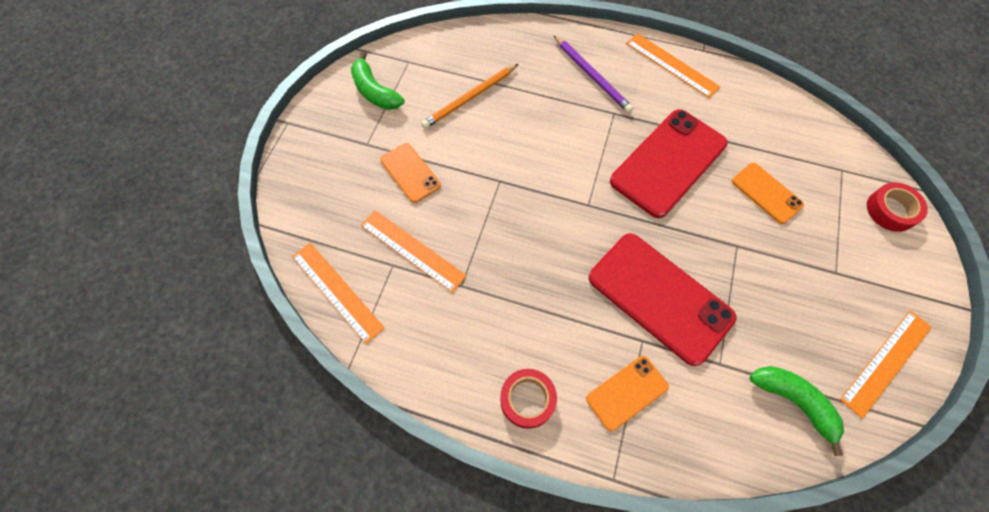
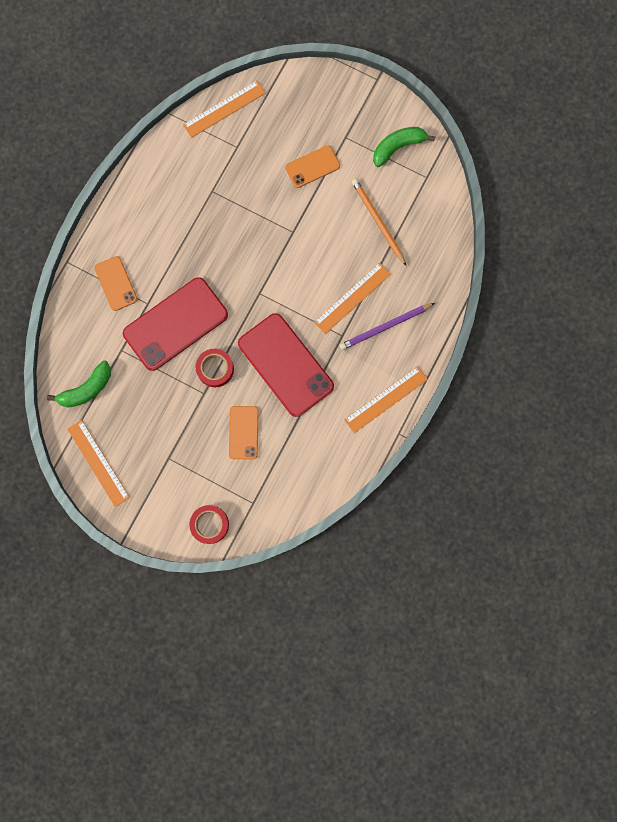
camera: 100 degrees right, 15 degrees up
(412, 250) = (246, 161): orange ruler -> orange ruler (352, 298)
(527, 399) = (125, 220): red tape -> red tape (215, 369)
(766, 193) = (243, 432): orange phone -> orange phone turned 60 degrees counterclockwise

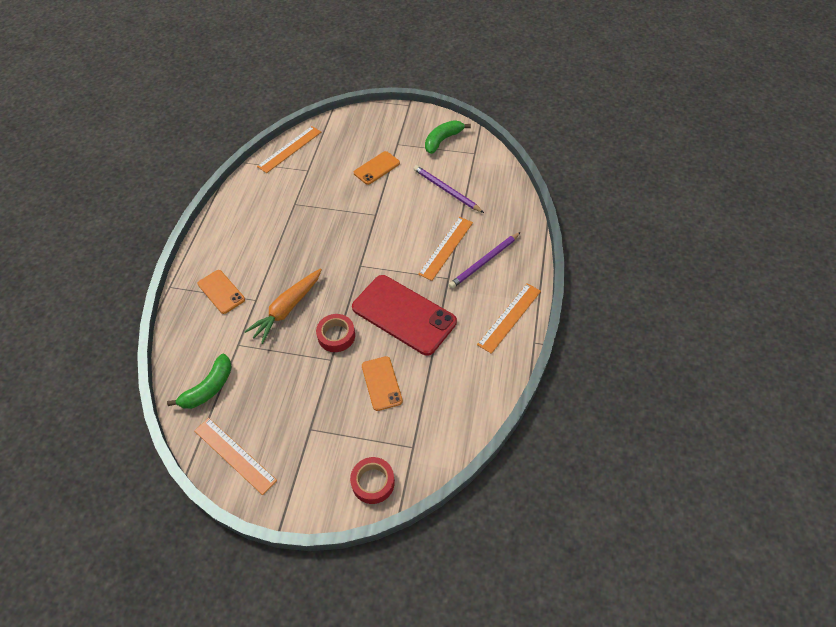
camera: 15 degrees left, 25 degrees down
(175, 324) = (287, 309): red phone -> orange carrot
(378, 221) = (446, 190): orange pencil -> purple pencil

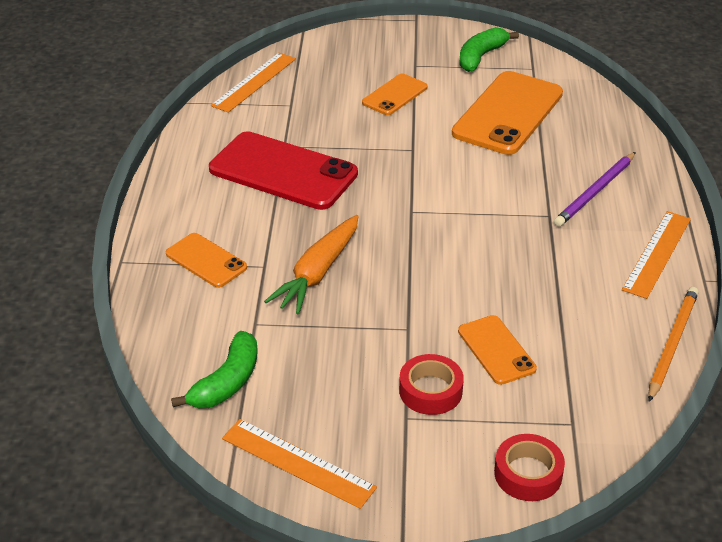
camera: 10 degrees left, 15 degrees down
(336, 336) = (406, 299): red tape -> red tape (430, 391)
(403, 315) = (499, 264): red phone -> red phone (283, 171)
(446, 190) = (508, 113): purple pencil -> orange phone
(446, 248) = (532, 180): orange ruler -> none
(496, 392) = (672, 344): none -> orange pencil

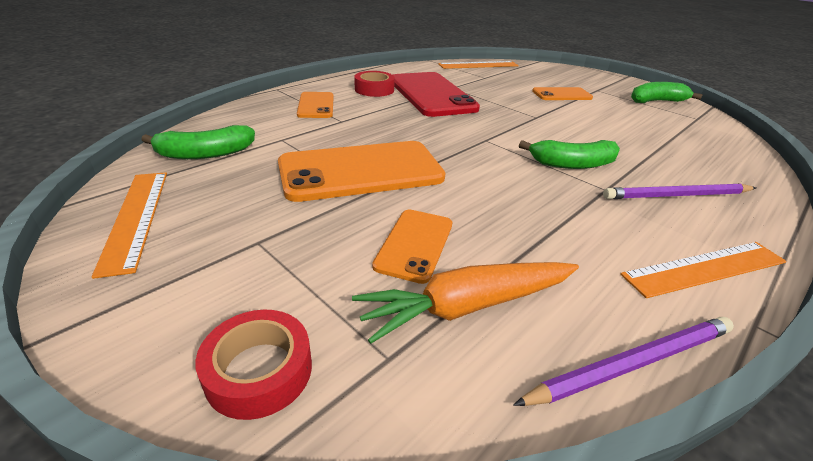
camera: 40 degrees right, 5 degrees down
(318, 273) = (365, 137): orange carrot -> orange carrot (467, 306)
(430, 391) = (310, 237): red tape -> red tape (374, 89)
(503, 200) = (572, 164): none -> green banana
(508, 113) = (643, 128): orange phone -> orange phone (361, 171)
(672, 344) = (633, 363): orange pencil -> purple pencil

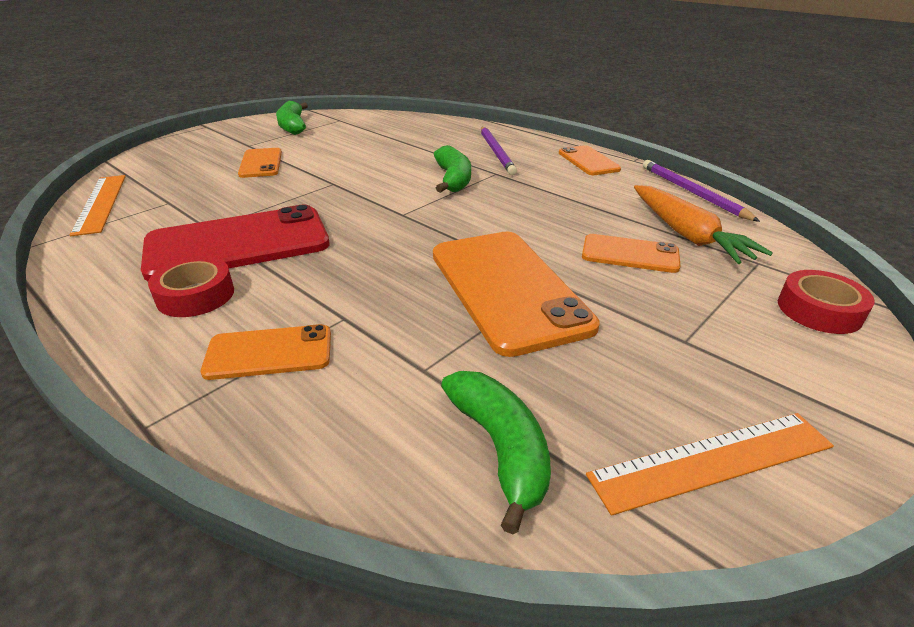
camera: 90 degrees left, 0 degrees up
(705, 268) = (588, 161): orange ruler -> orange phone

